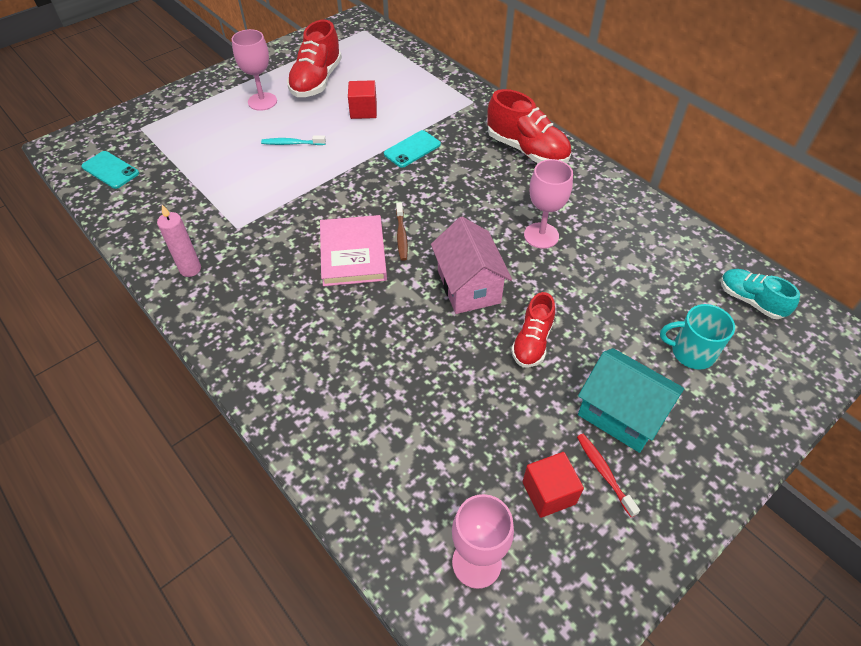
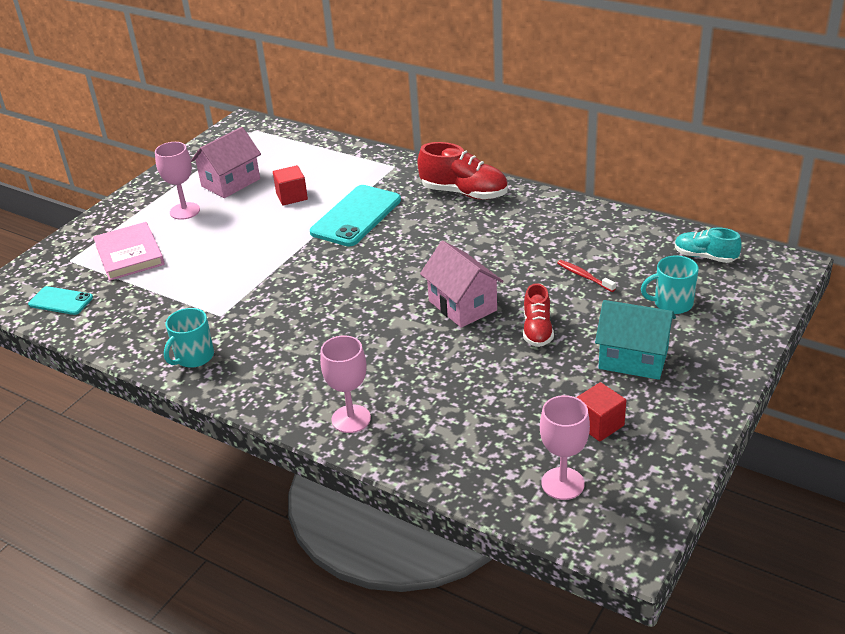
camera: 15 degrees left, 15 degrees down
(190, 269) = (194, 357): pink candle -> turquoise mug
(292, 143) = (235, 238): turquoise toothbrush -> none
(316, 81) = (230, 182): red shoe -> pink house
(353, 253) = (344, 308): pink book -> pink book (129, 255)
(401, 236) = (382, 284): brown toothbrush -> none
(412, 149) = (356, 216): turquoise phone -> turquoise phone, size x1.80
(541, 235) = (508, 253): pink goblet -> pink goblet (351, 419)
(604, 473) = (637, 400): red toothbrush -> red toothbrush (584, 276)

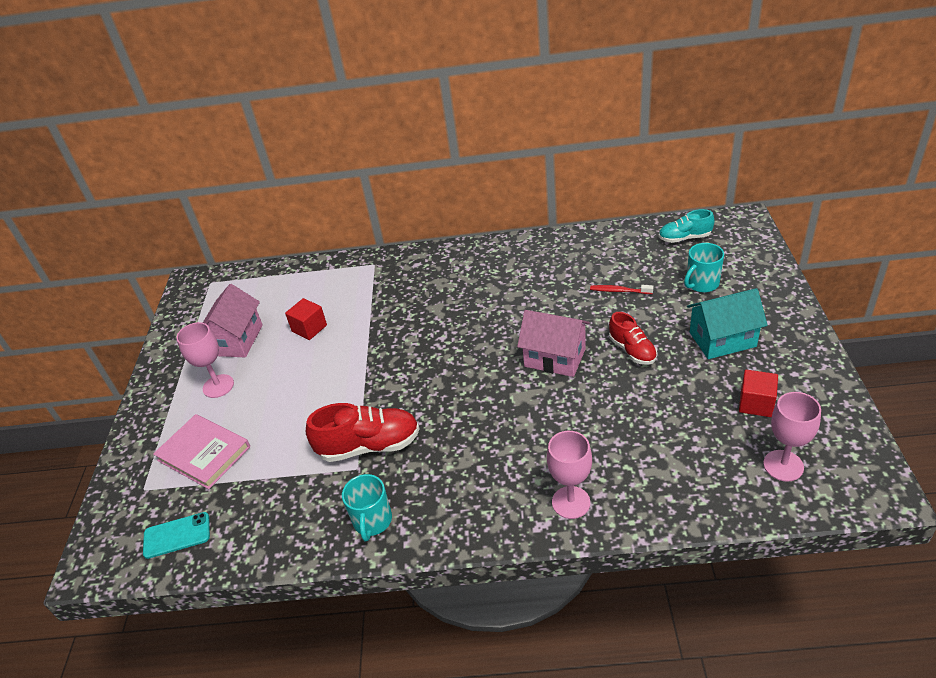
camera: 30 degrees left, 5 degrees up
(356, 216) = (386, 321): turquoise phone -> none
(464, 193) = (456, 263): red shoe -> red shoe (369, 445)

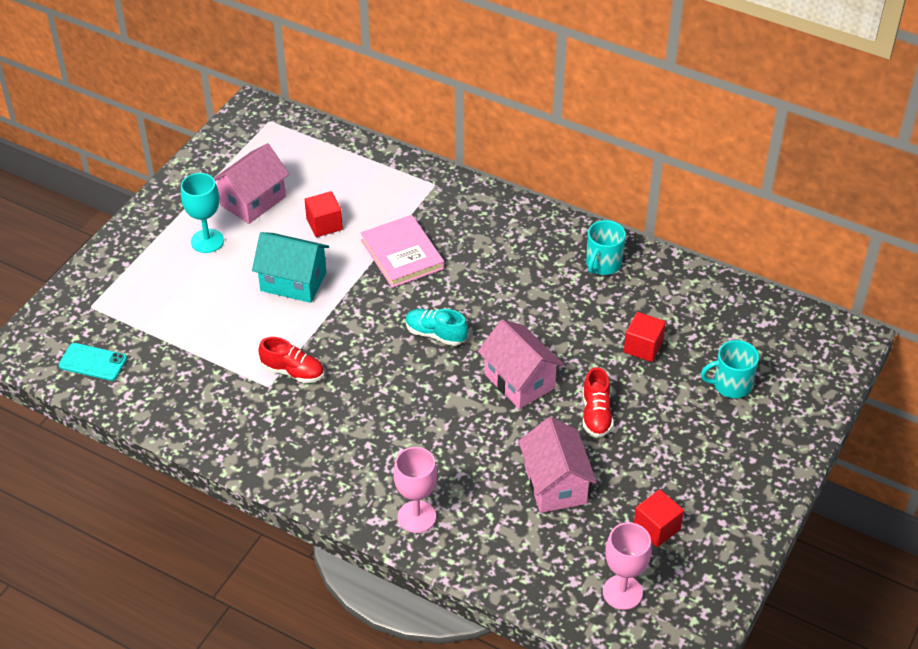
camera: 25 degrees right, 5 degrees up
(204, 454) = (156, 301): pink book -> pink book (402, 254)
(218, 386) = (207, 241): pink goblet -> turquoise goblet
(369, 445) = (293, 372): red shoe -> red shoe, size x0.62
(372, 521) = (248, 438): turquoise mug -> turquoise mug (603, 264)
(619, 291) = (643, 347): red toothbrush -> red cube
(652, 415) = (555, 484): none -> pink house
(684, 238) = (766, 325): turquoise shoe -> turquoise shoe (435, 334)
(722, 339) = (690, 452): turquoise house -> turquoise house (293, 282)

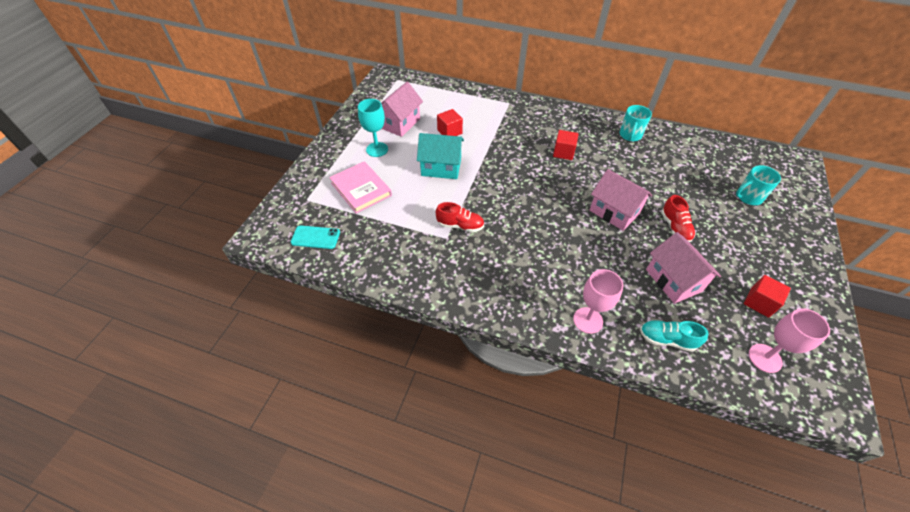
camera: 10 degrees left, 5 degrees up
(402, 254) = (505, 143): pink book -> pink book (361, 189)
(435, 334) = (546, 189): turquoise shoe -> turquoise shoe (667, 339)
(643, 347) = (681, 180): red cube -> red cube (563, 152)

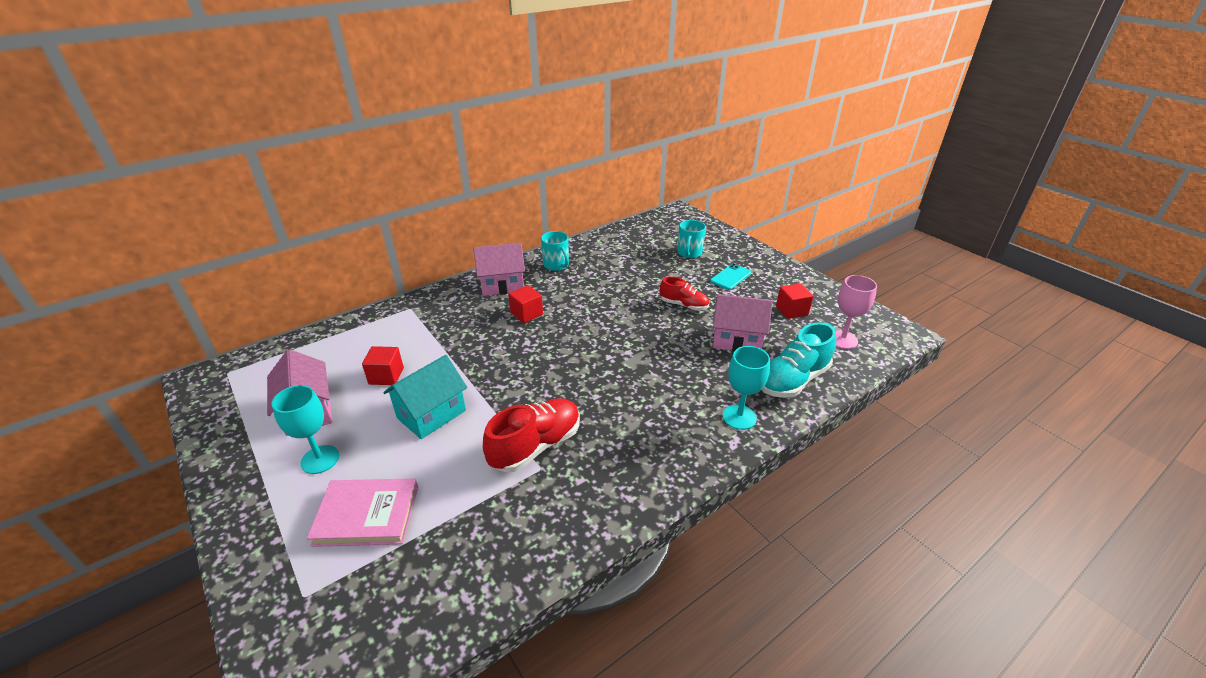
camera: 55 degrees left, 15 degrees down
(315, 237) = (390, 620): turquoise phone -> turquoise phone (730, 277)
(460, 225) = (536, 446): red shoe -> red shoe, size x1.60
(588, 320) = (739, 417): pink goblet -> turquoise goblet
(614, 212) = (633, 327): pink house -> pink house (502, 285)
(667, 339) = (793, 380): turquoise shoe -> turquoise shoe, size x1.60

